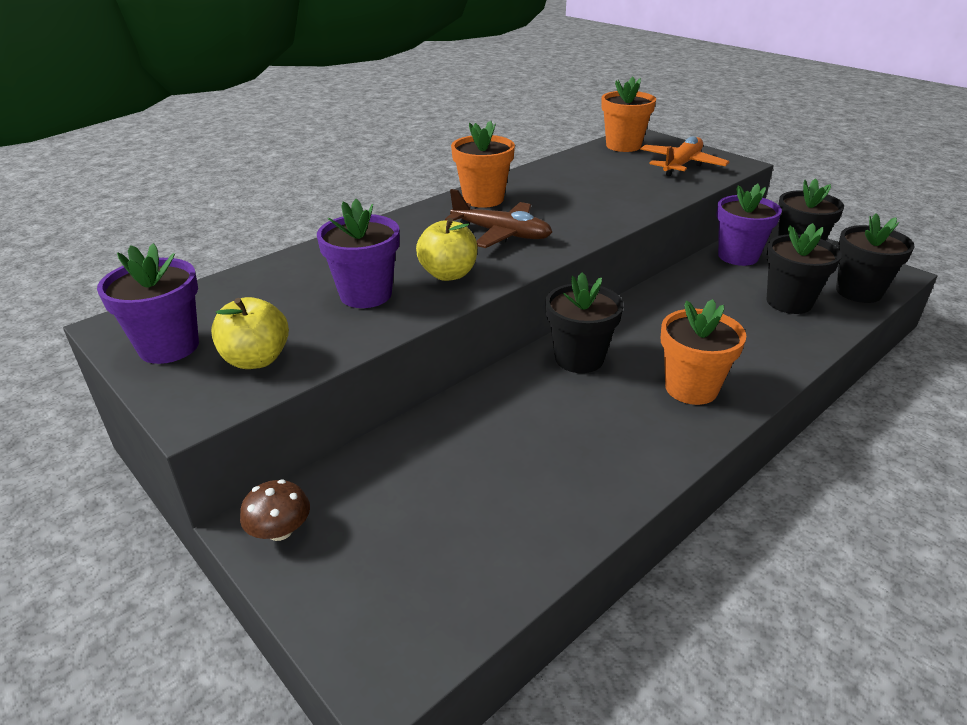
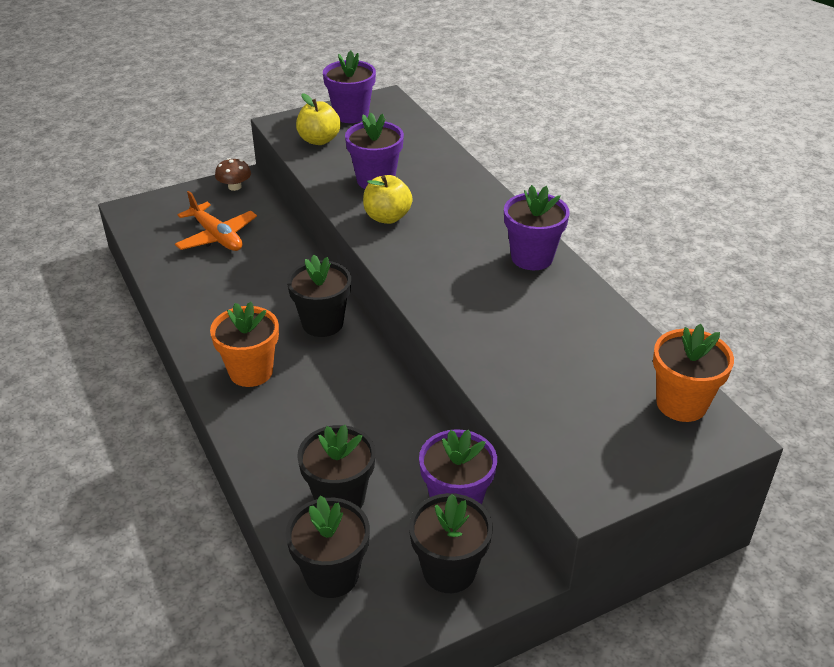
camera: 105 degrees right, 5 degrees up
(483, 199) = (532, 257): orange flower pot -> purple flower pot
(501, 234) = (447, 254): brown plane -> none
(681, 165) = (594, 435): orange plane -> orange plane (217, 236)

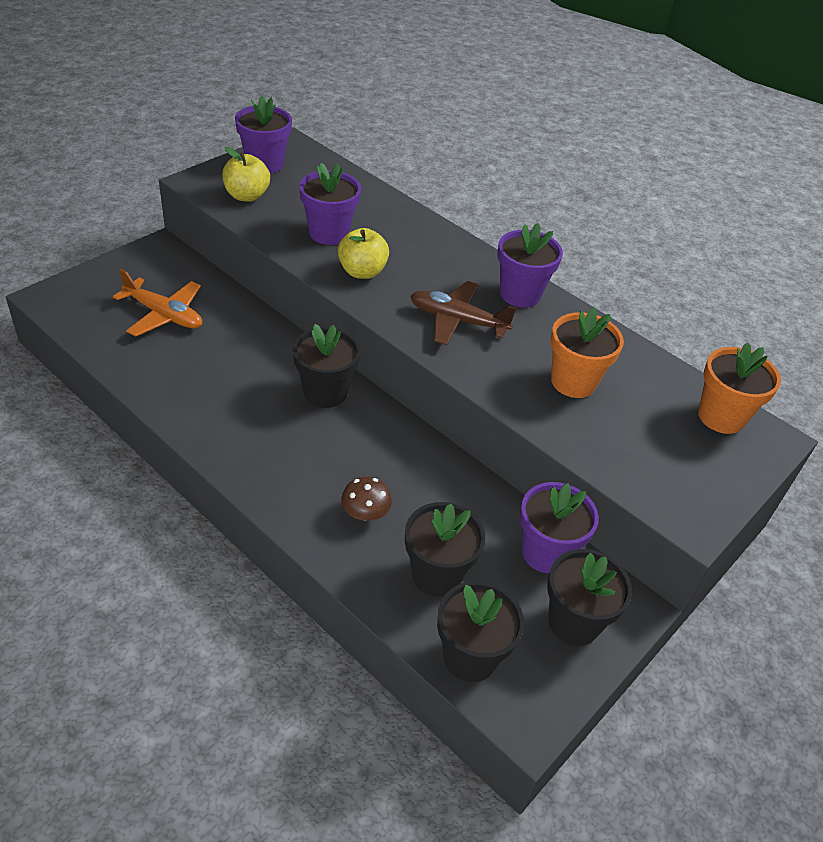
camera: 25 degrees left, 5 degrees up
(234, 186) = (155, 256): brown mushroom -> brown mushroom (365, 513)
(251, 371) = (278, 459): orange flower pot -> orange flower pot (573, 382)
(454, 272) = (457, 321): none -> brown plane

